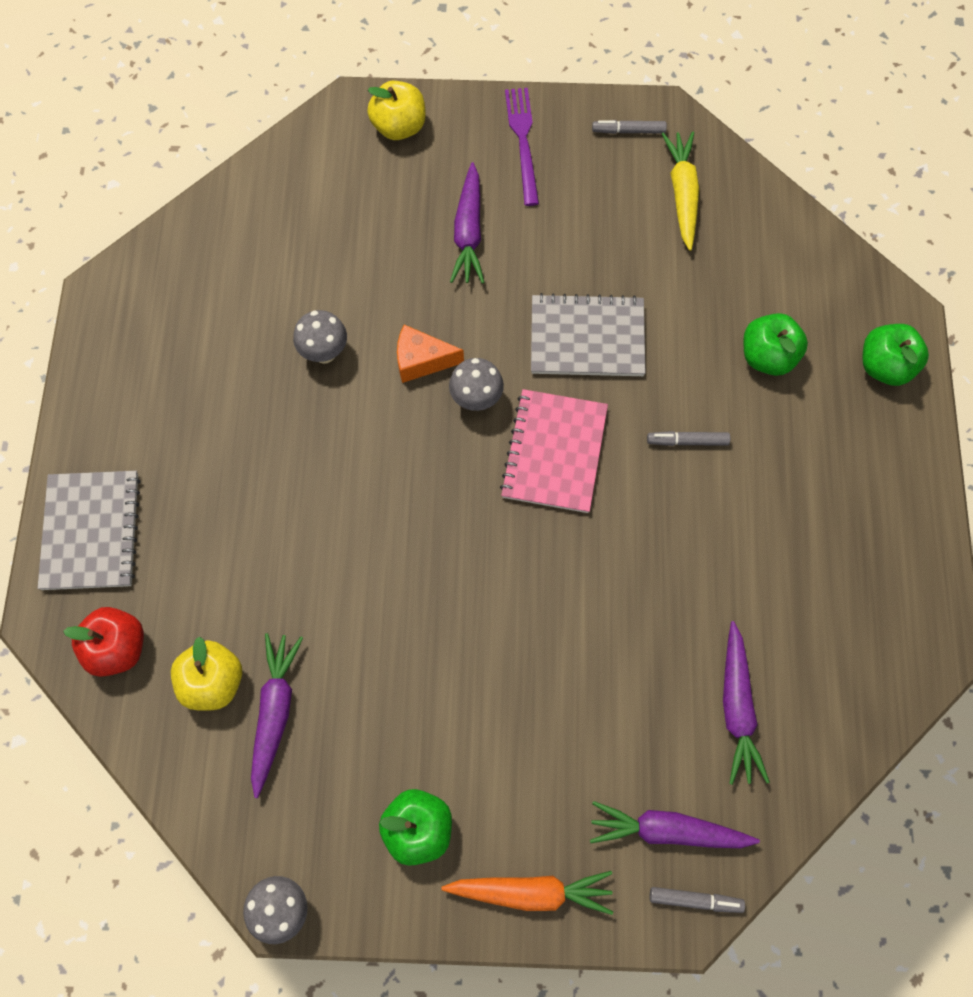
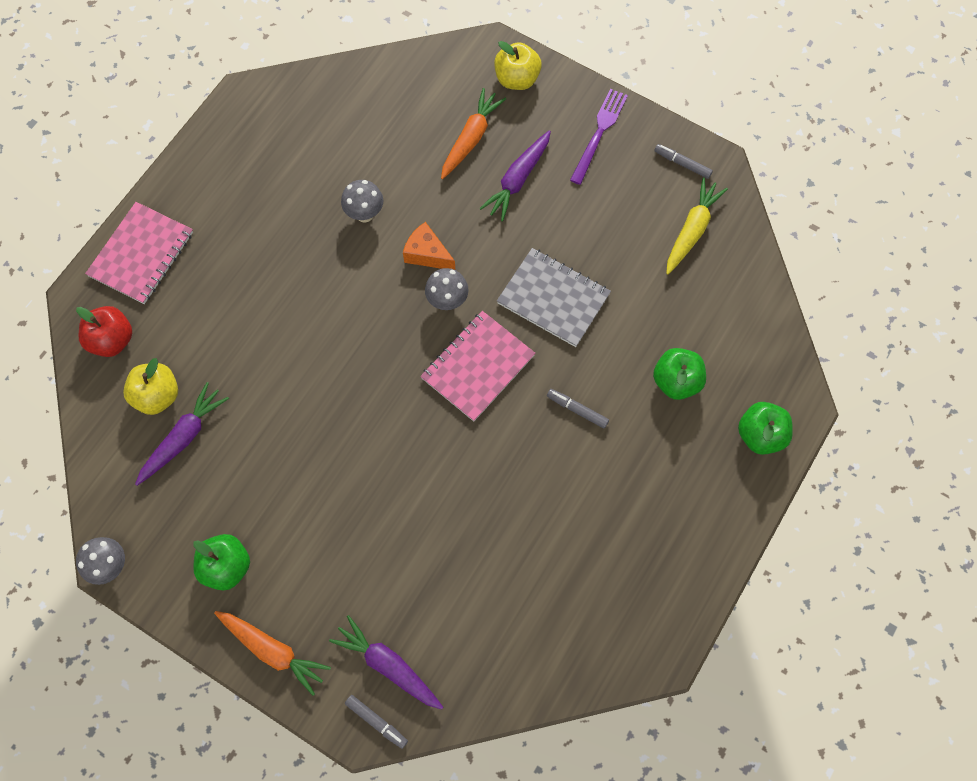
camera: 30 degrees right, 0 degrees up
(91, 531) = (141, 254): grey notebook -> pink notebook
(390, 213) = (471, 138): none -> orange carrot
(737, 708) = (490, 612): purple carrot -> none

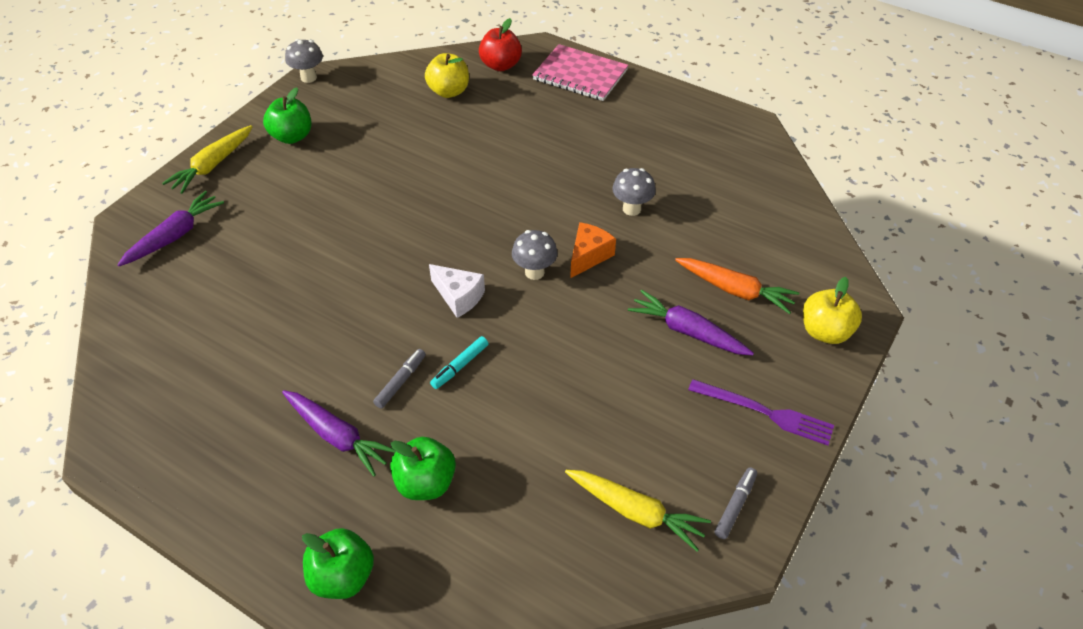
camera: 90 degrees right, 20 degrees down
(183, 437) = (409, 107): purple carrot -> purple carrot (337, 436)
(273, 650) = (213, 165): orange carrot -> yellow carrot
(376, 722) = (128, 229): grey marker -> none
(478, 367) = (459, 297): pink notebook -> white cheese
(553, 298) = (537, 362): grey notebook -> none
(559, 361) = (460, 366): none -> turquoise marker

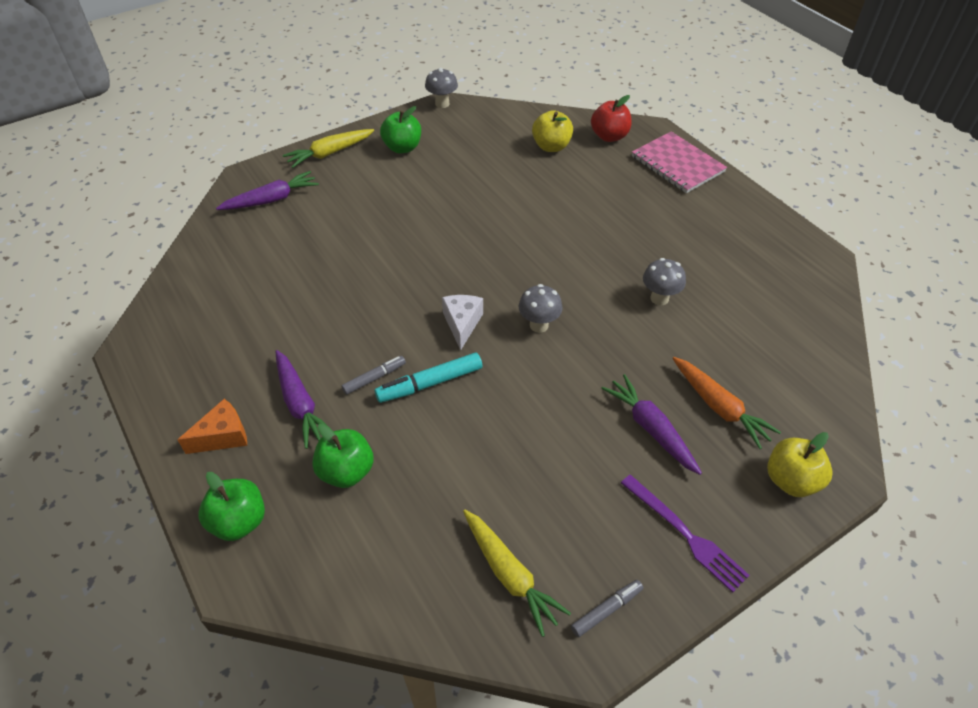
camera: 25 degrees right, 0 degrees up
(459, 297) = (462, 324): white cheese -> white cheese turned 150 degrees counterclockwise
(460, 366) = (429, 383): turquoise marker -> turquoise marker, size x1.59
(588, 256) = (595, 327): orange cheese -> orange cheese (223, 436)

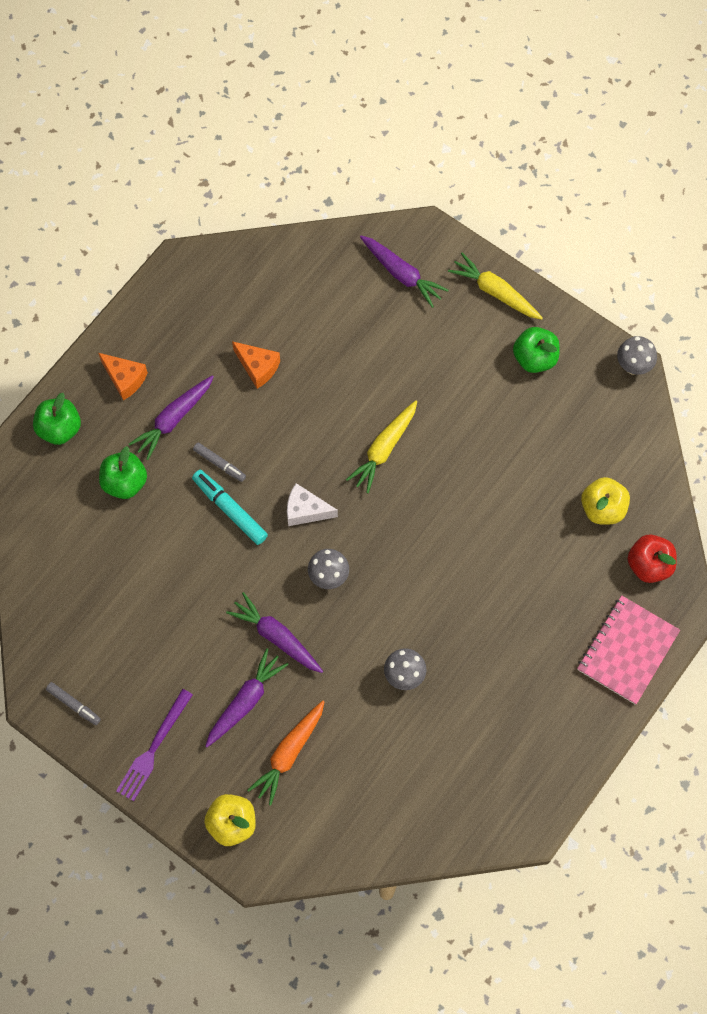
camera: 70 degrees right, 20 degrees up
(290, 319) = (258, 367): none -> orange cheese
(462, 324) = (305, 511): white cheese -> white cheese turned 150 degrees counterclockwise
(510, 575) = (79, 630): yellow carrot -> yellow carrot (384, 449)
(587, 383) = (276, 637): none -> purple carrot

